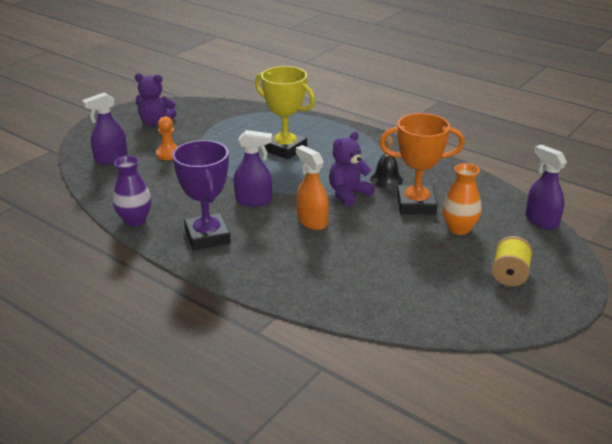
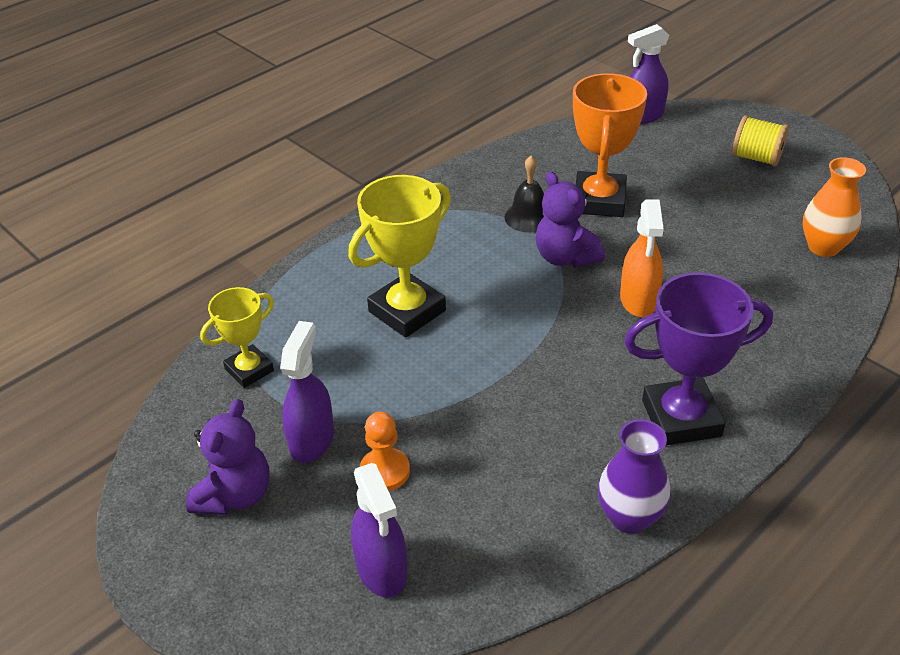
camera: 80 degrees left, 10 degrees up
(234, 115) = (249, 370): none -> yellow trophy
(254, 200) = (574, 358): purple spray bottle -> purple spray bottle (312, 439)
(312, 221) = (638, 300): orange spray bottle -> orange spray bottle turned 60 degrees counterclockwise
(459, 228) = (659, 176): orange vase -> orange vase (823, 247)

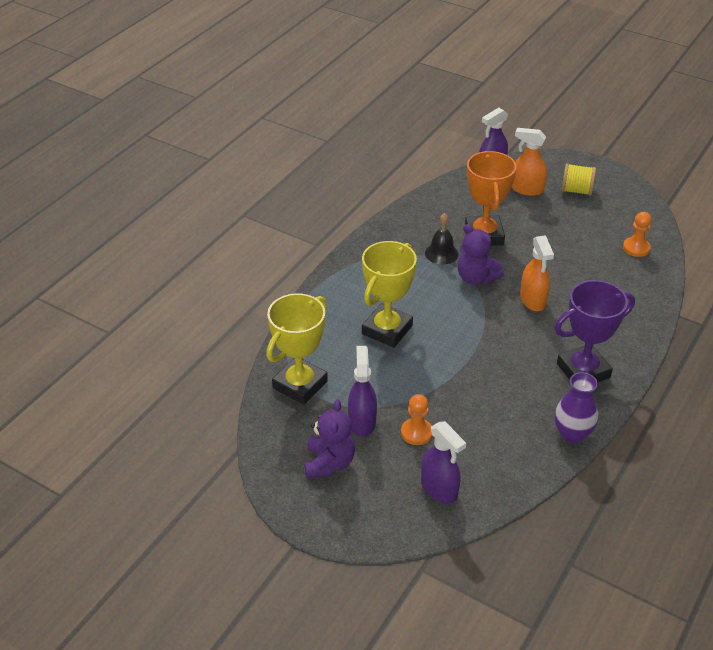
camera: 15 degrees left, 0 degrees up
(249, 370) = (300, 385): yellow trophy -> yellow trophy, size x1.64
(683, 148) = (526, 189): none -> orange spray bottle
(823, 247) = (636, 248): orange vase -> orange pawn

